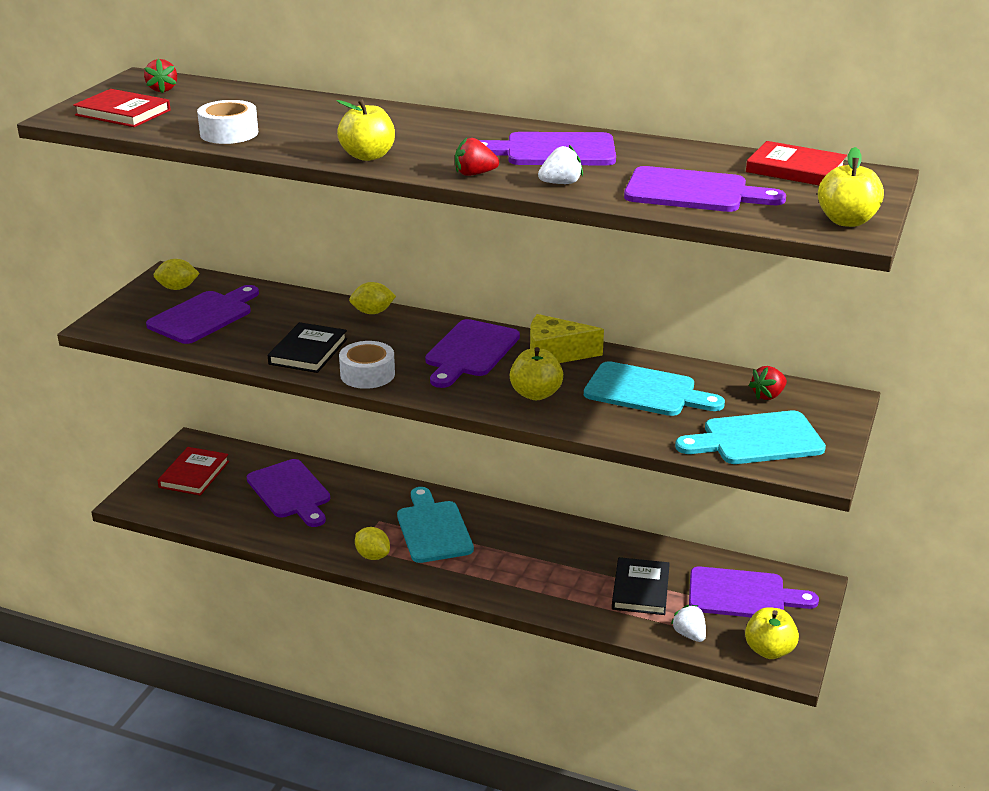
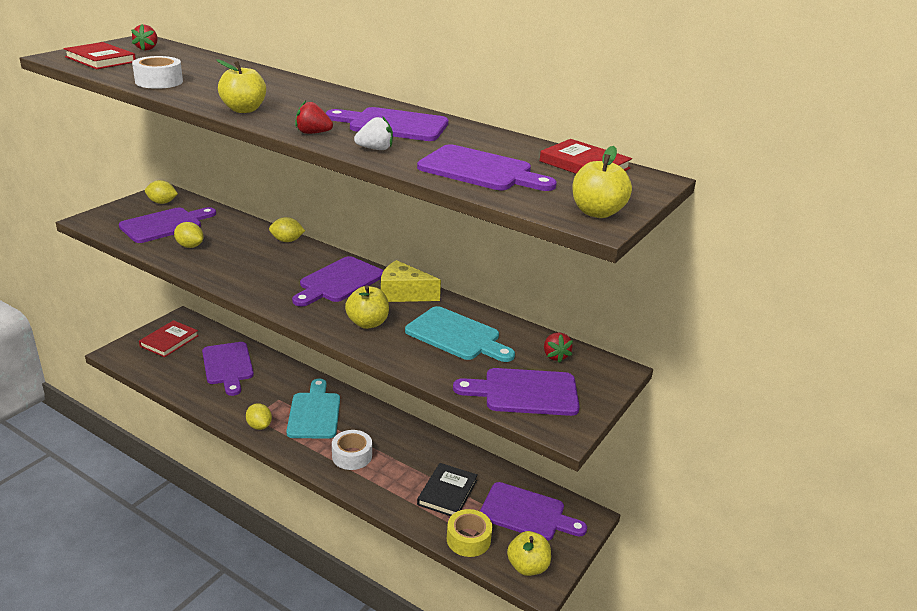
camera: 10 degrees right, 0 degrees up
(256, 337) = (190, 246): none -> yellow lemon
(308, 351) = (219, 262): black book -> none
(367, 374) = (250, 286): white tape -> white tape (352, 456)
(689, 634) = (468, 539): white strawberry -> yellow tape
(756, 439) = (525, 392): turquoise cutting board -> purple cutting board
(768, 395) = (555, 356): red strawberry -> red strawberry turned 75 degrees counterclockwise

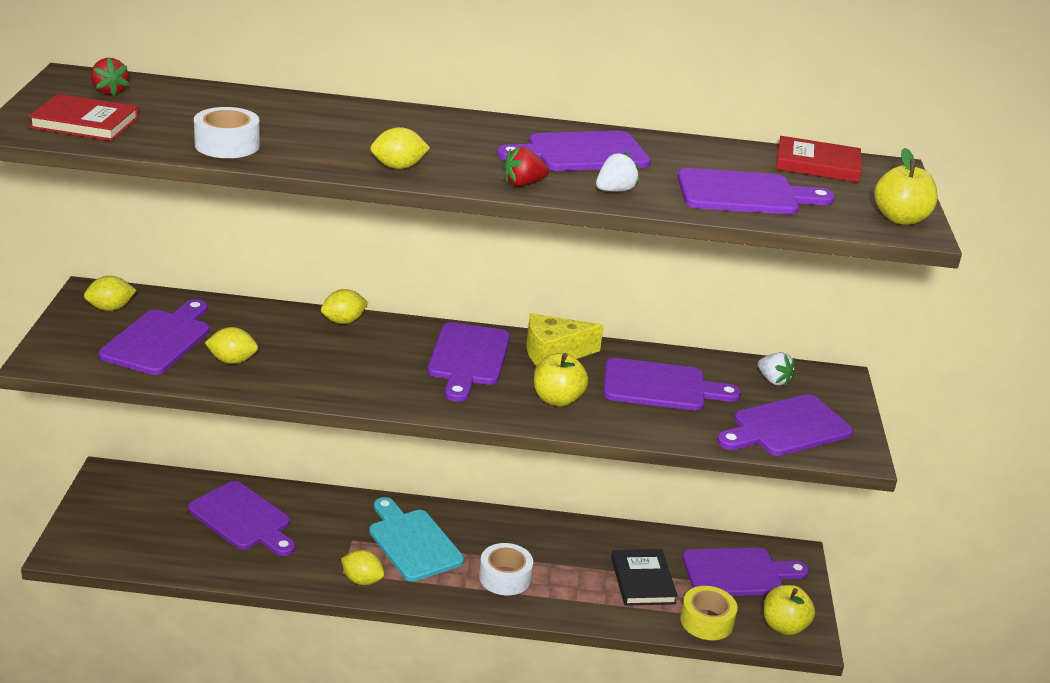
camera: 30 degrees left, 0 degrees up
(169, 341) = (125, 511): red book -> none
(244, 110) = (398, 167): yellow apple -> yellow lemon
(456, 335) = (660, 386): turquoise cutting board -> purple cutting board
(555, 356) = (773, 380): red strawberry -> white strawberry

